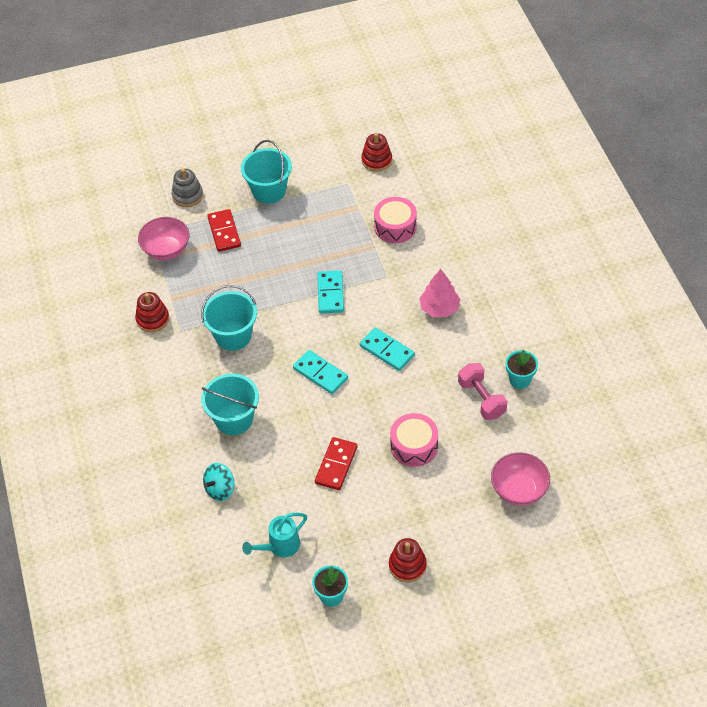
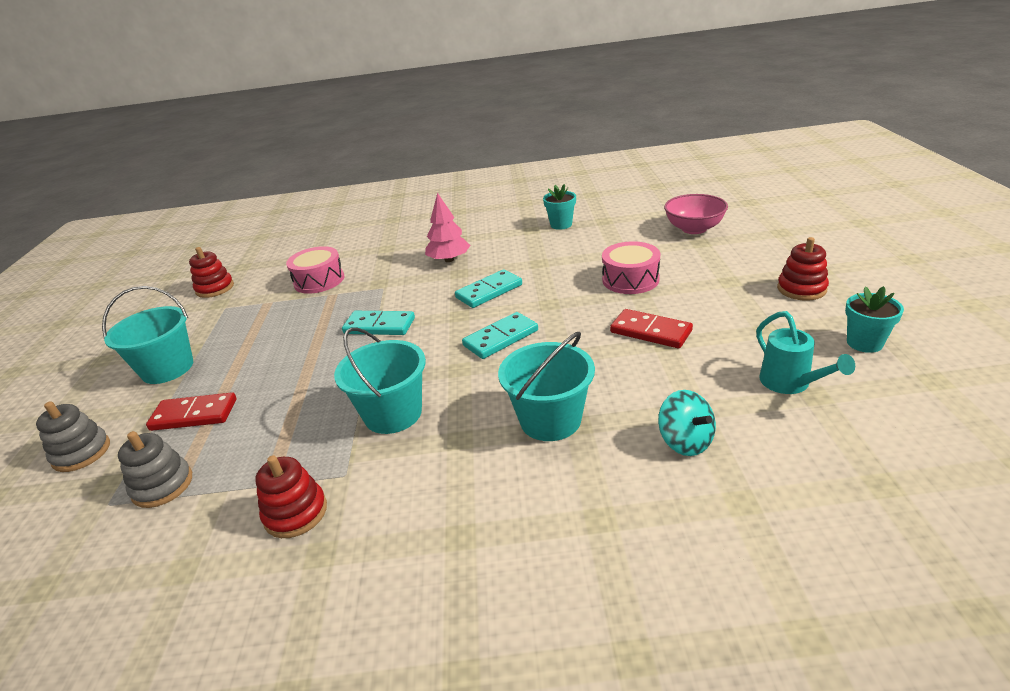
camera: 75 degrees left, 20 degrees down
(166, 250) = (162, 486): pink bowl -> grey stacking toy
(481, 399) = (578, 242): pink dumbbell -> none

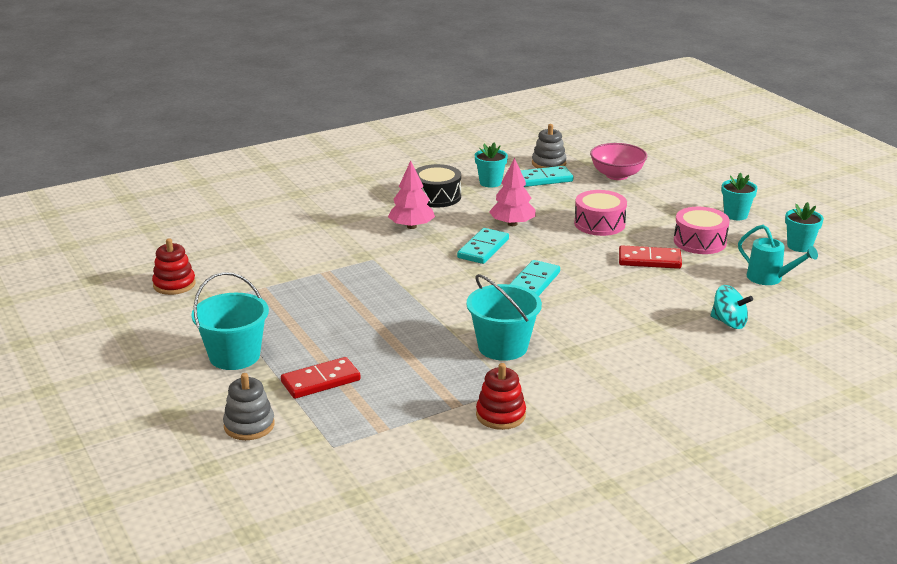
camera: 30 degrees left, 5 degrees down
(162, 486) = (365, 426): grey stacking toy -> grey stacking toy (549, 163)
(319, 280) = (292, 261): pink drum -> pink drum (700, 242)
(379, 326) = (410, 290): turquoise domino -> turquoise domino (543, 179)
(500, 233) = (437, 196): none -> black drum
(542, 268) = (512, 224): none -> pink tree
(550, 420) = (628, 328): turquoise bucket -> none
(801, 289) = (735, 215): red stacking toy -> turquoise flower pot

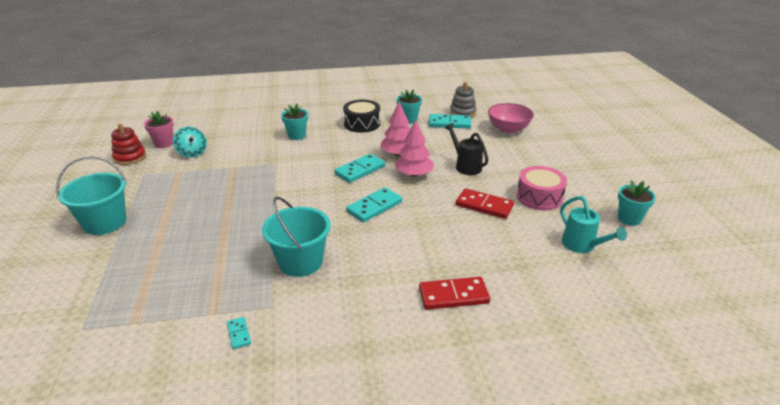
camera: 20 degrees right, 5 degrees up
(200, 261) = (164, 143): none -> pink flower pot
(249, 425) = (47, 289): grey stacking toy -> none
(320, 381) = (138, 260): red domino -> red domino (453, 295)
(411, 226) = (324, 143): pink tree -> pink tree (414, 174)
(500, 415) = (239, 334): red stacking toy -> turquoise domino
(599, 224) = (465, 166): pink drum -> black watering can
(729, 322) = (515, 284): turquoise spinning top -> turquoise spinning top (192, 153)
(735, 215) = (586, 179): turquoise flower pot -> turquoise flower pot (297, 135)

